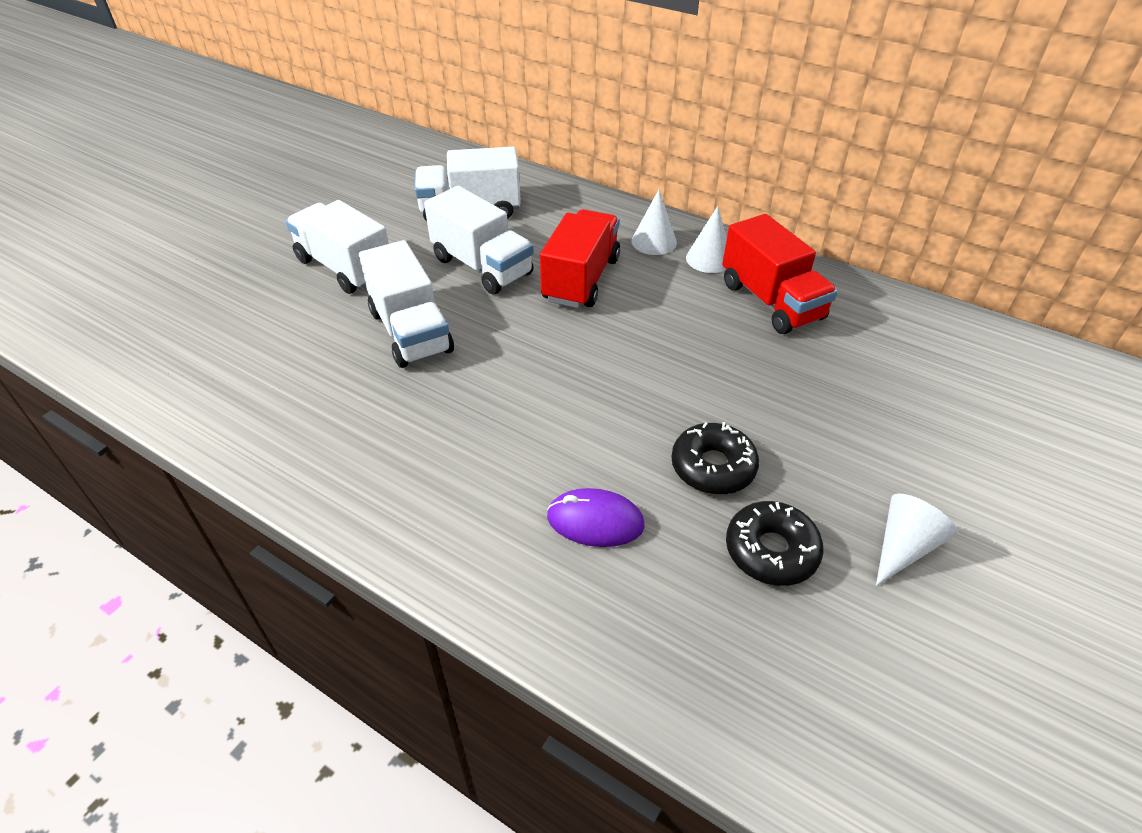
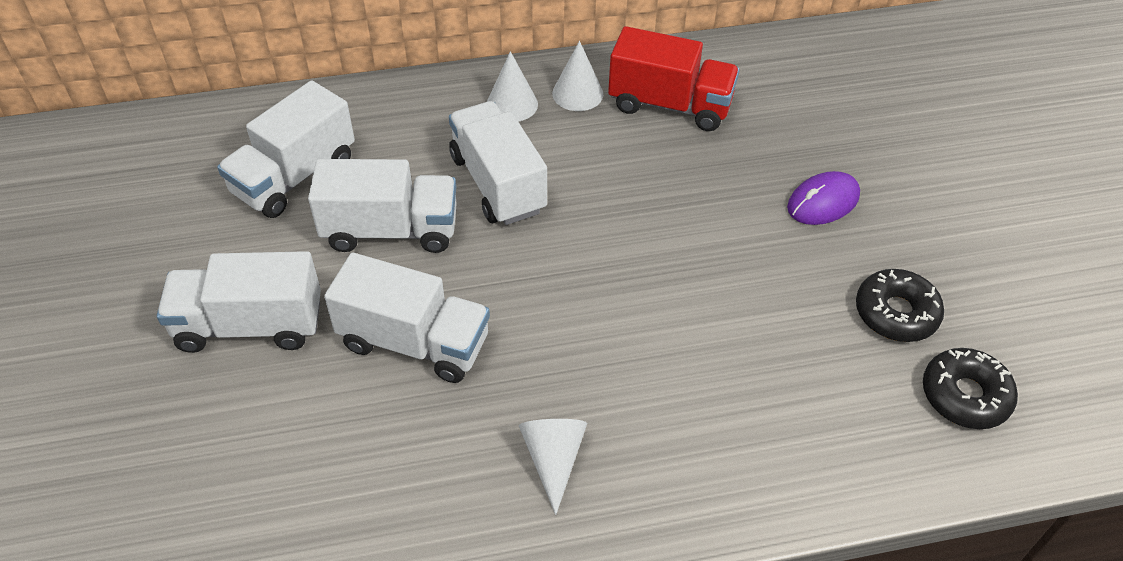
camera: 45 degrees left, 5 degrees up
(581, 279) = (498, 183): red truck -> white truck
(595, 521) = (771, 386): purple mouse -> purple mouse (823, 202)
(713, 467) = (793, 279): black donut -> black donut (965, 396)
(903, 546) = (958, 247): white cone -> white cone (553, 459)

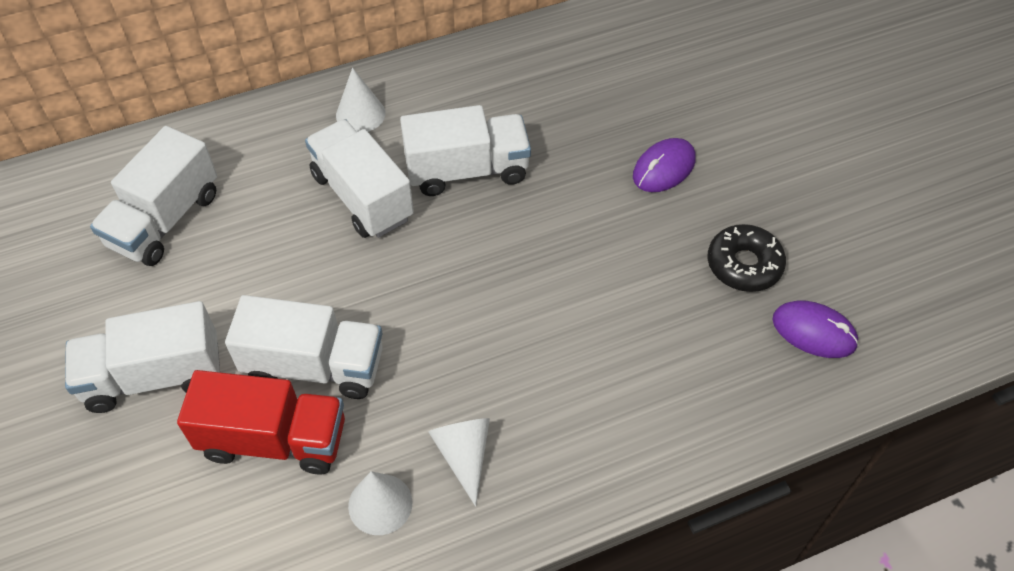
camera: 10 degrees left, 5 degrees up
(390, 230) = (270, 259): white truck -> white truck (467, 170)
(577, 93) = (421, 94): white cone -> white cone (380, 504)
(670, 105) = (509, 93): red truck -> red truck (274, 439)
(965, 396) = (814, 332): black donut -> purple mouse

